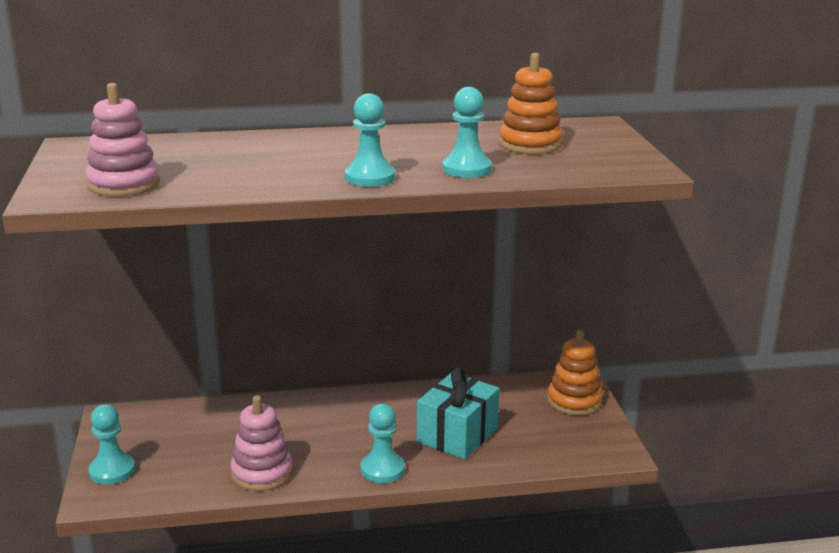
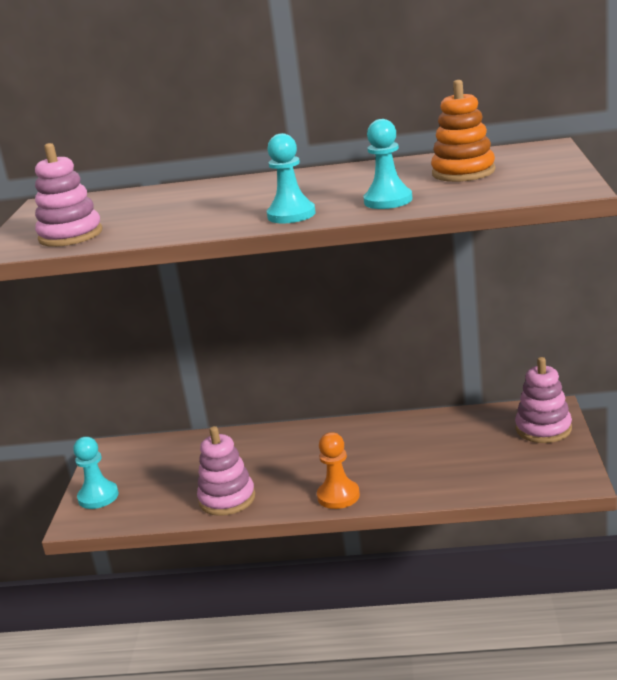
camera: 15 degrees right, 0 degrees up
(382, 469) = (338, 496): turquoise pawn -> orange pawn
(457, 435) = (418, 463): turquoise gift -> none
(574, 401) = (543, 429): orange stacking toy -> pink stacking toy

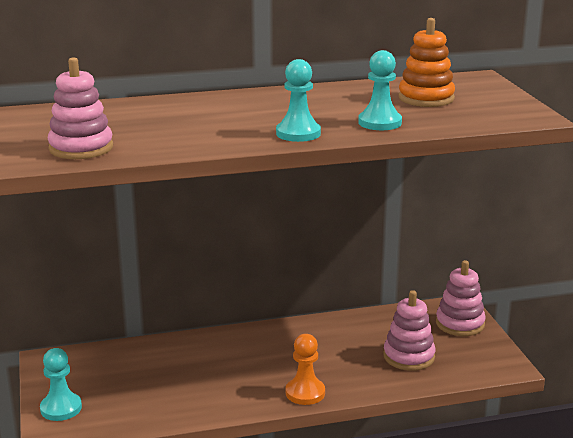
camera: 20 degrees left, 0 degrees up
(227, 499) = (198, 402): pink stacking toy -> pink stacking toy (409, 356)

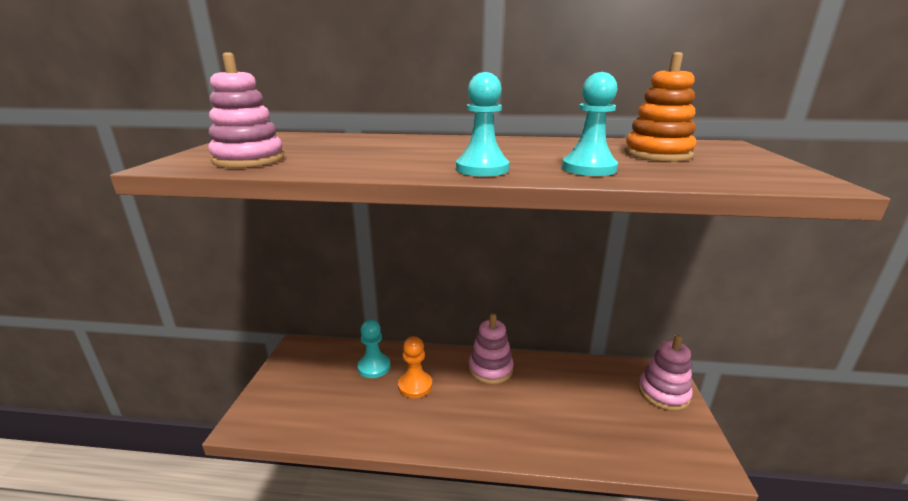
camera: 20 degrees right, 0 degrees up
(61, 408) = (270, 398): turquoise pawn -> turquoise pawn (374, 367)
(305, 393) = (481, 440): orange pawn -> orange pawn (415, 385)
(409, 356) = (601, 421): pink stacking toy -> pink stacking toy (490, 369)

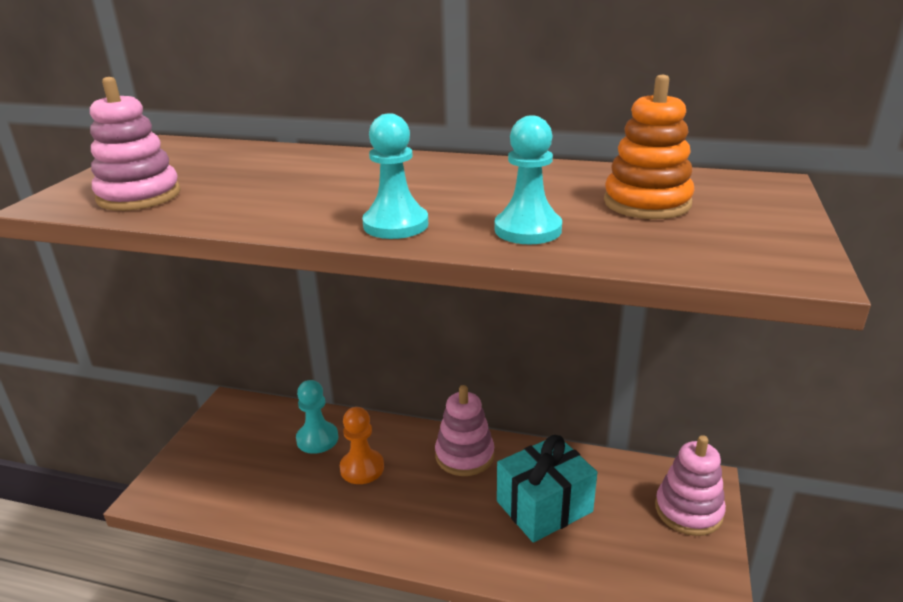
camera: 10 degrees right, 5 degrees up
(561, 400) = (544, 506): none -> turquoise gift

